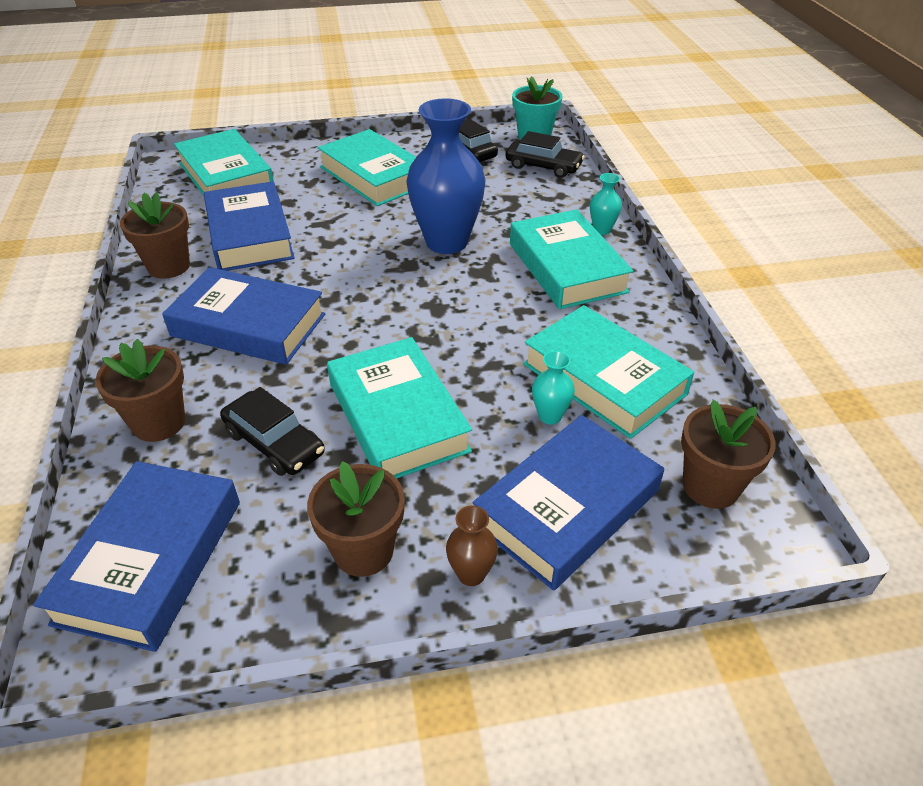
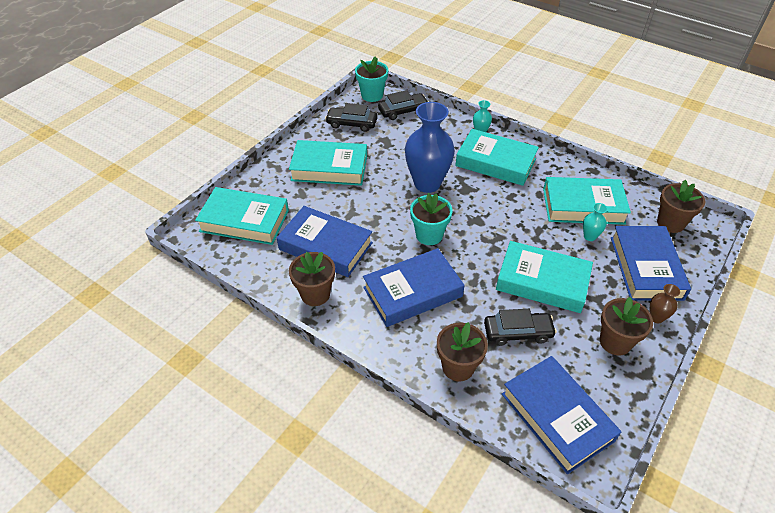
camera: 45 degrees left, 5 degrees up
(360, 288) = (429, 235): none -> turquoise flower pot

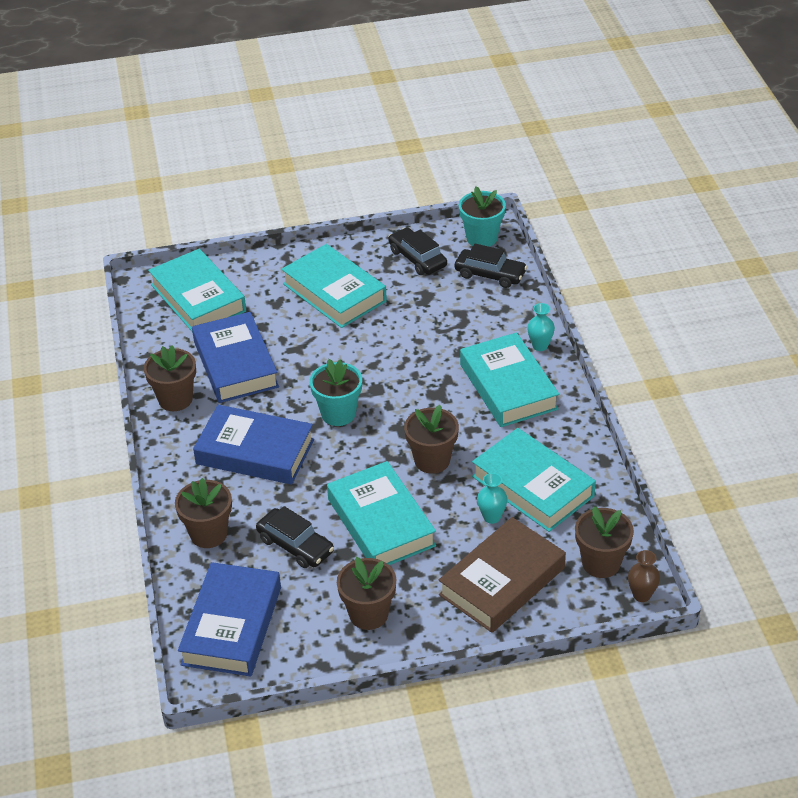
camera: 45 degrees right, 5 degrees down
(427, 183) = (406, 365): blue vase -> none
(516, 227) = (432, 460): none -> brown flower pot
(646, 268) = (502, 581): blue book -> brown book
(656, 317) = (439, 625): brown vase -> brown vase (641, 595)

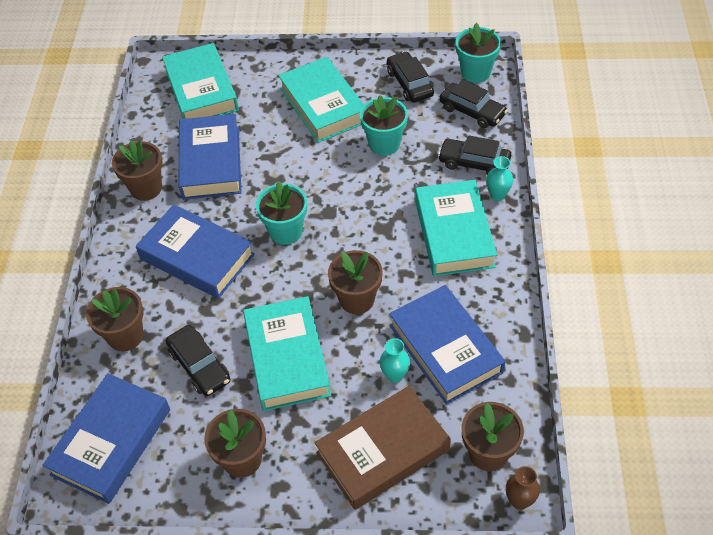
camera: 15 degrees right, 10 degrees up
(411, 318) = (384, 144): none -> turquoise flower pot
(507, 321) = (474, 163): none -> black car
(532, 486) = (445, 349): turquoise book -> blue book

